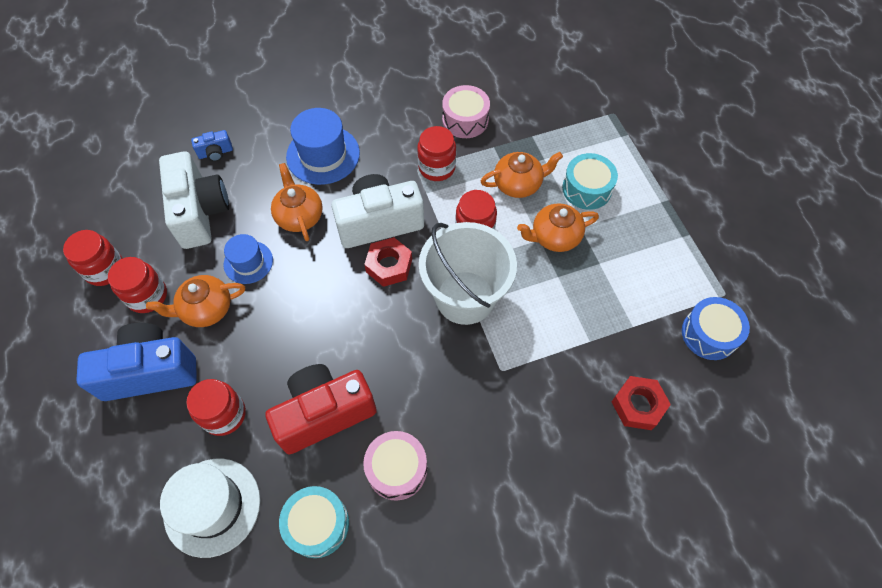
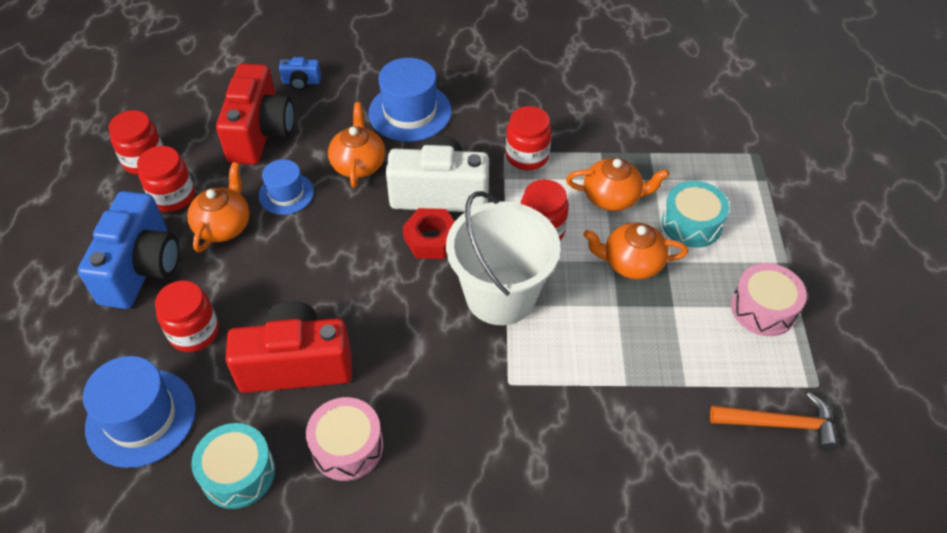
camera: 20 degrees right, 10 degrees down
(150, 372) = (142, 268): blue camera -> blue camera turned 90 degrees clockwise
(200, 212) = (260, 133): white camera -> red camera
(206, 309) = (223, 226): orange teapot -> orange teapot turned 105 degrees clockwise
(212, 506) = (141, 417): white hat -> blue hat
(465, 120) = (580, 117): pink drum -> pink drum (763, 309)
(638, 405) = (655, 473): red nut -> none
(709, 334) = (778, 423): blue drum -> orange hammer

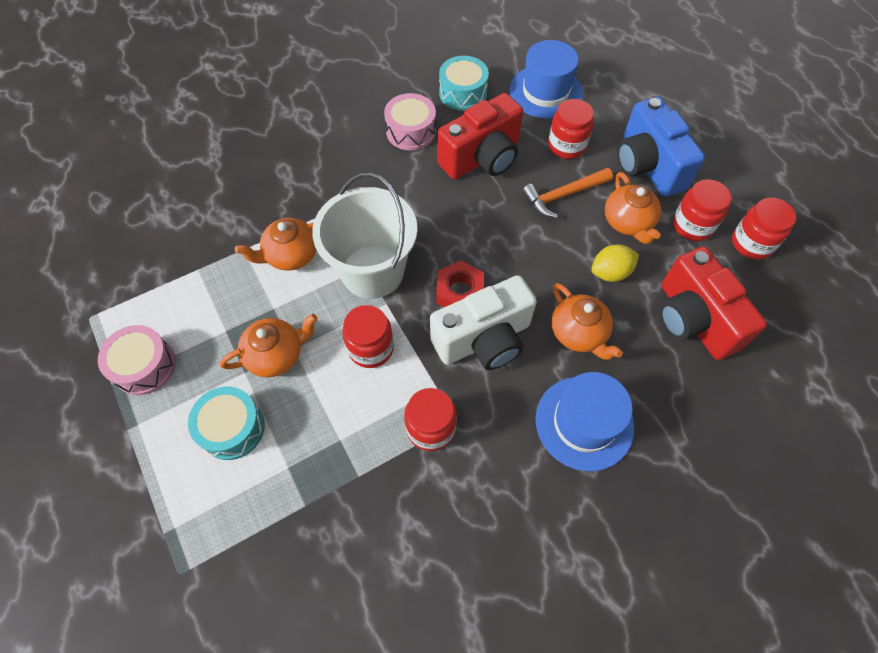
camera: 150 degrees right, 10 degrees up
(286, 194) = (610, 272): blue hat -> yellow lemon
(301, 82) = (722, 402): blue camera -> none
(612, 197) = (321, 420): orange teapot -> orange teapot (291, 255)
(778, 423) = (119, 273): orange hammer -> orange hammer (563, 195)

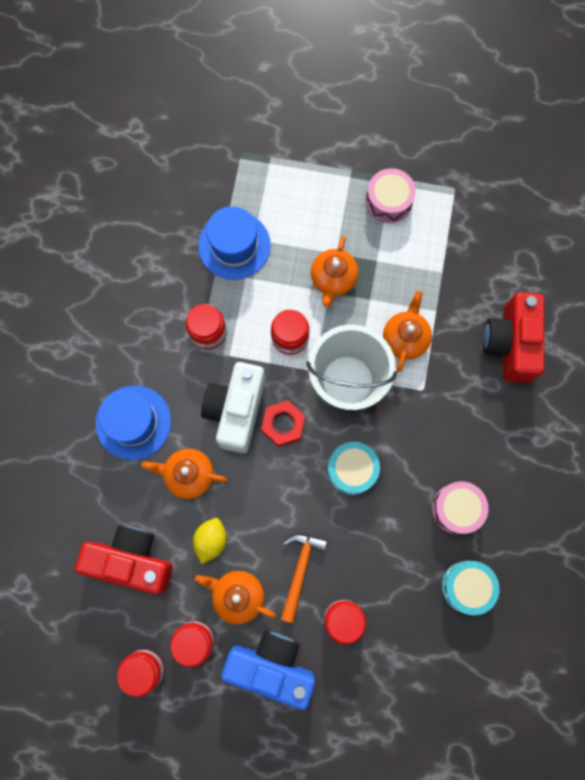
camera: 130 degrees right, 15 degrees up
(232, 428) = (304, 225): turquoise drum -> turquoise drum (352, 469)
(482, 158) = (385, 541): red camera -> red camera (510, 343)
(545, 92) = (413, 659): blue hat -> blue hat (234, 245)

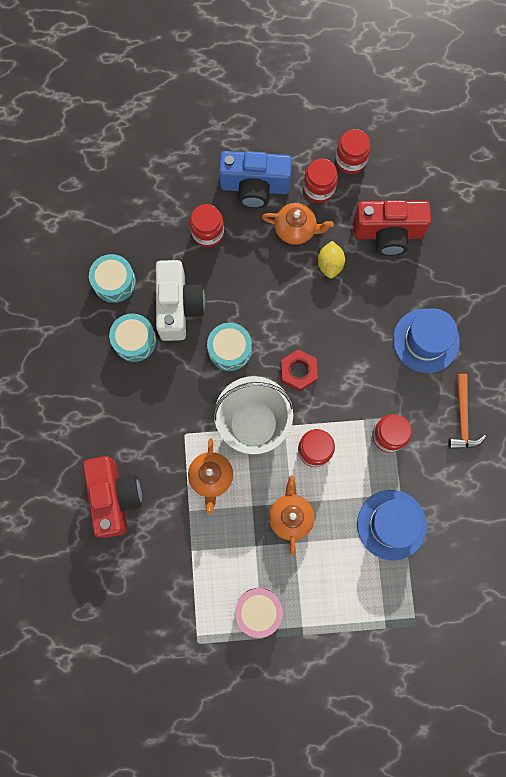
camera: 165 degrees right, 0 degrees up
(188, 475) = (365, 310): orange teapot -> none
(236, 411) = (342, 373): white camera -> white camera (178, 307)
(299, 571) = (252, 260): orange hammer -> orange hammer (462, 417)
(457, 509) = (134, 340): pink drum -> turquoise drum

